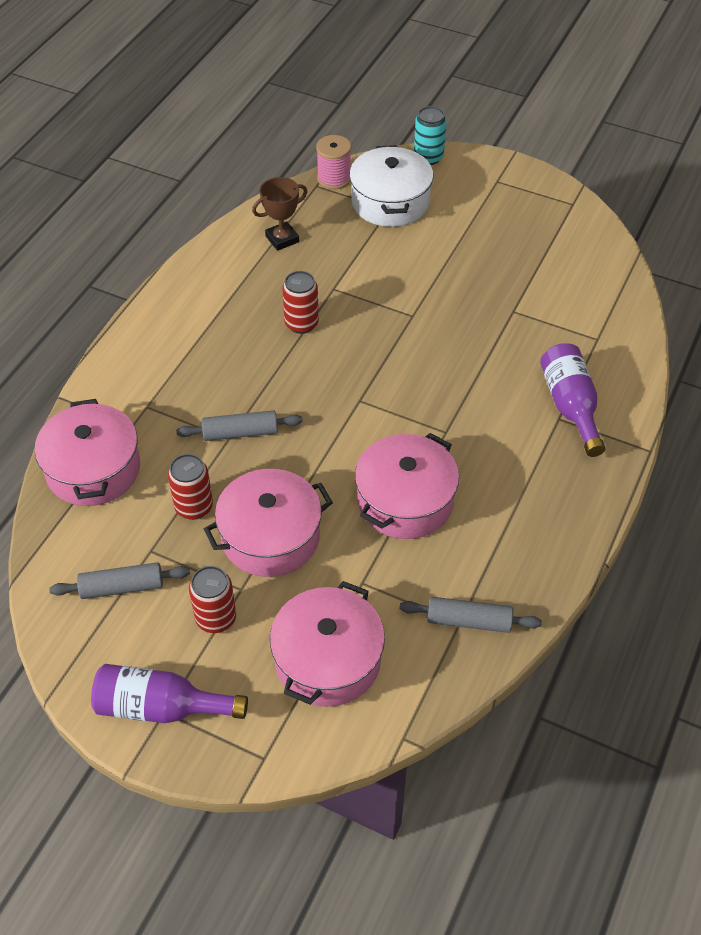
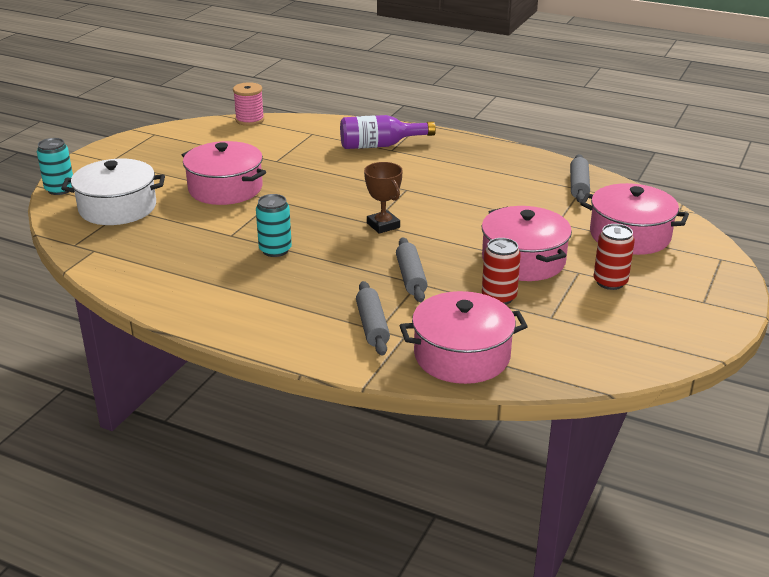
camera: 90 degrees left, 20 degrees down
(122, 587) = (594, 329): grey rolling pin -> grey rolling pin (372, 326)
(161, 707) = (701, 303): purple bottle -> none
(282, 239) = (151, 262): brown trophy -> brown trophy (383, 225)
(301, 324) = (275, 250): red can -> turquoise can
(334, 178) = (68, 235): pink spool -> pink spool (250, 120)
(405, 501) = (477, 206): pink pot -> pink pot (225, 188)

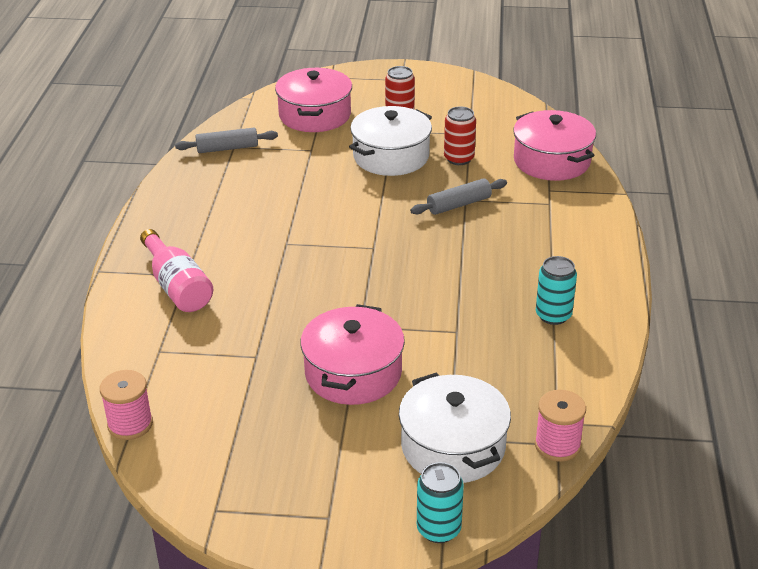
camera: 110 degrees left, 5 degrees up
(73, 244) = (557, 445): none -> pink spool
(275, 250) = (466, 292): turquoise can -> turquoise can (553, 315)
(372, 326) = (547, 207): grey rolling pin -> none
(380, 145) = (177, 286): purple bottle -> pink bottle
(383, 225) = (374, 240): brown trophy -> none
(523, 260) = (391, 156): pink pot -> white pot

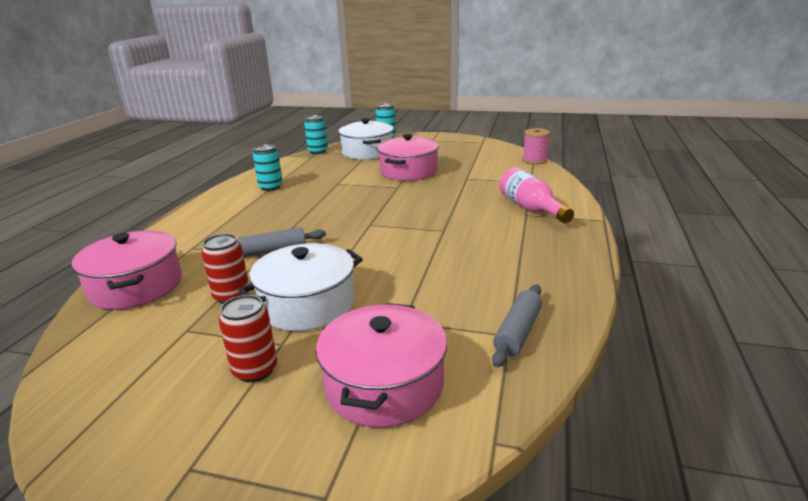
camera: 170 degrees left, 10 degrees down
(227, 148) = (518, 332): grey rolling pin -> grey rolling pin turned 60 degrees counterclockwise
(557, 445) = (318, 151): pink spool -> turquoise can

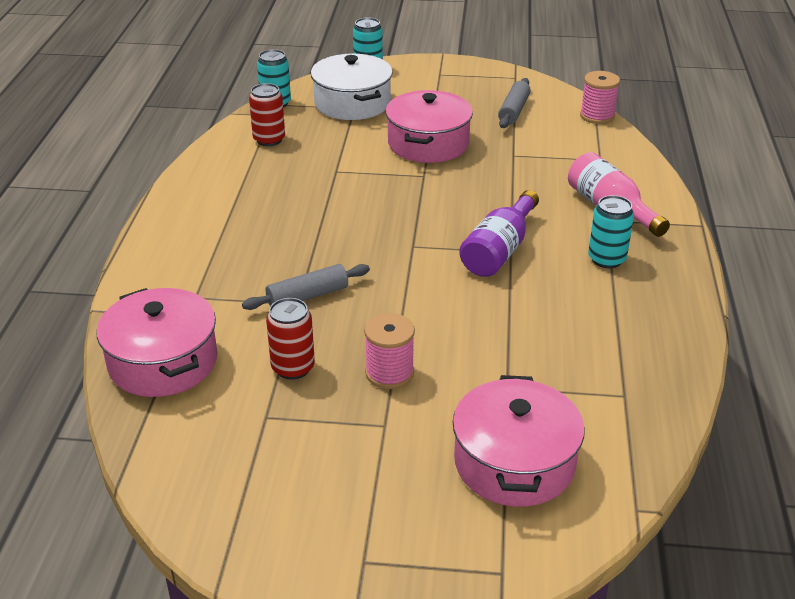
camera: 10 degrees left, 10 degrees up
(255, 370) = (372, 458): red can -> red can (269, 140)
(271, 187) = (243, 182): turquoise can -> turquoise can (606, 259)
(307, 304) = (389, 373): white pot -> pink spool
(435, 229) = (499, 250): none -> purple bottle
(518, 332) = (632, 391): grey rolling pin -> grey rolling pin (513, 111)

